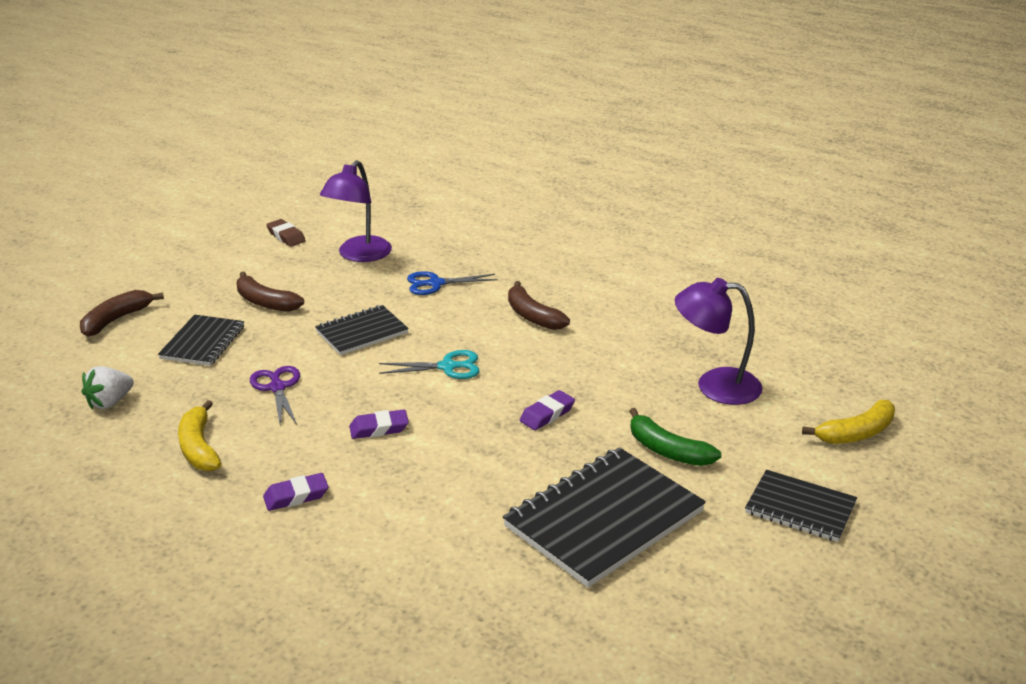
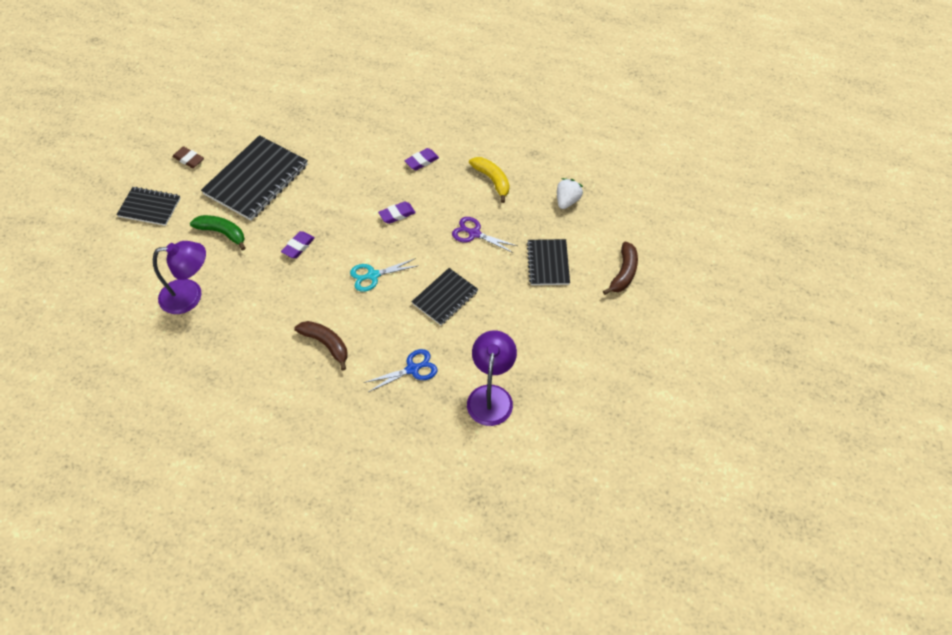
camera: 165 degrees right, 25 degrees up
(265, 302) = (532, 315): brown banana -> none
(277, 387) = (474, 233): purple scissors -> purple scissors turned 150 degrees clockwise
(286, 236) = (568, 410): brown eraser -> brown eraser (189, 159)
(856, 433) = (103, 271): yellow banana -> none

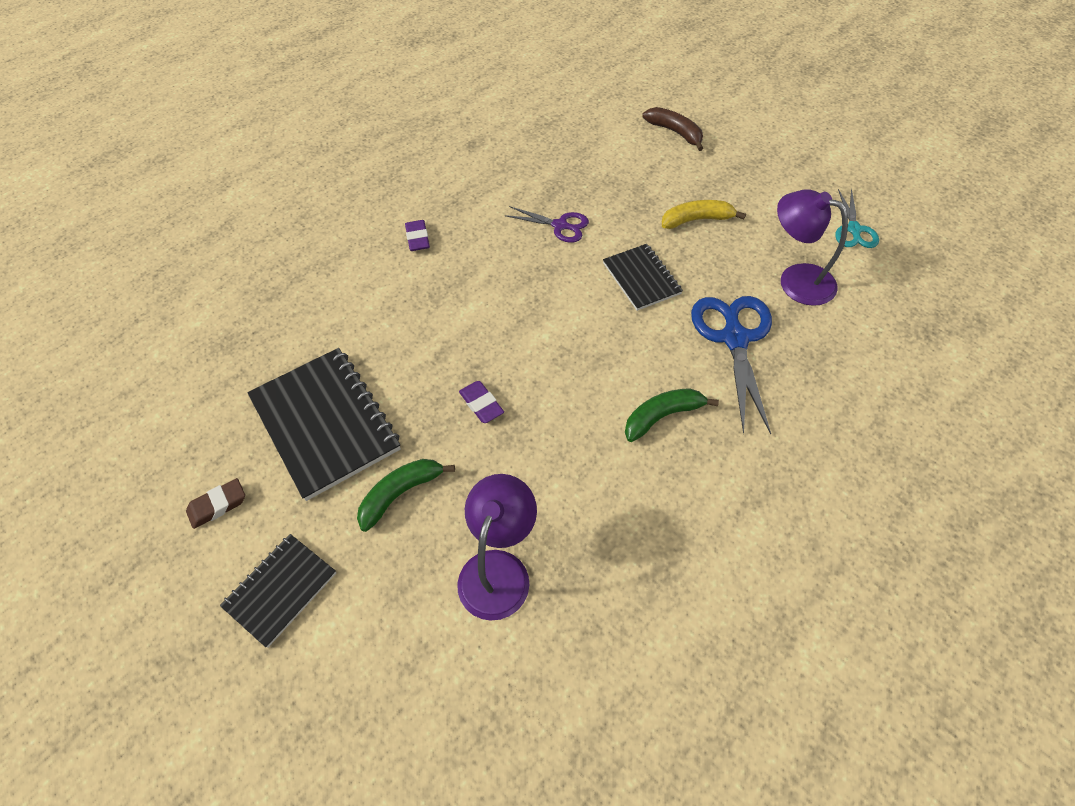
camera: 65 degrees left, 0 degrees up
(326, 344) = (662, 416): brown banana -> green banana
(373, 275) = (573, 337): turquoise scissors -> turquoise scissors (853, 229)
(397, 214) = (488, 286): purple eraser -> none
(412, 369) = (734, 338): blue scissors -> blue scissors, size x1.73
(474, 233) = (560, 226): purple scissors -> purple scissors turned 120 degrees counterclockwise
(492, 180) = (490, 187): yellow banana -> yellow banana (696, 220)
(548, 263) = (634, 181): black notebook -> none
(567, 201) = (557, 141): white strawberry -> none

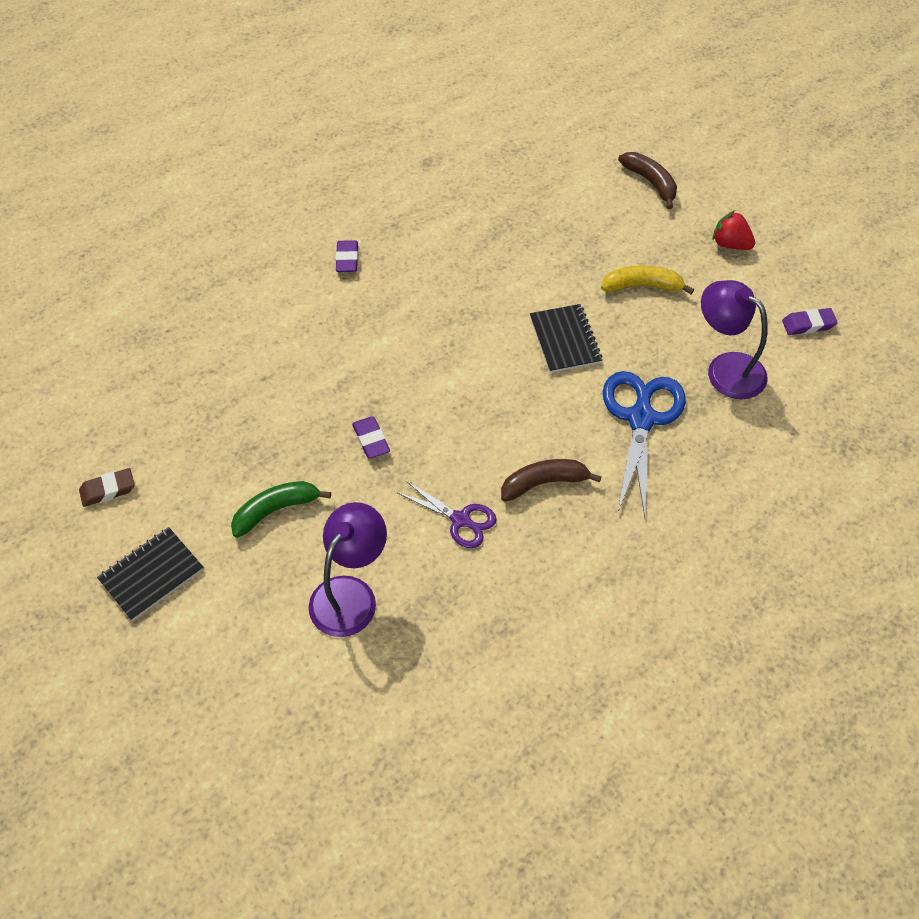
camera: 10 degrees right, 0 degrees up
(325, 423) = (219, 432): black notebook -> none
(560, 226) = (496, 269): purple scissors -> purple scissors (460, 520)
(662, 416) = (544, 483): green banana -> brown banana
(761, 172) = (730, 244): none -> red strawberry
(853, 229) = (808, 324): turquoise scissors -> purple eraser

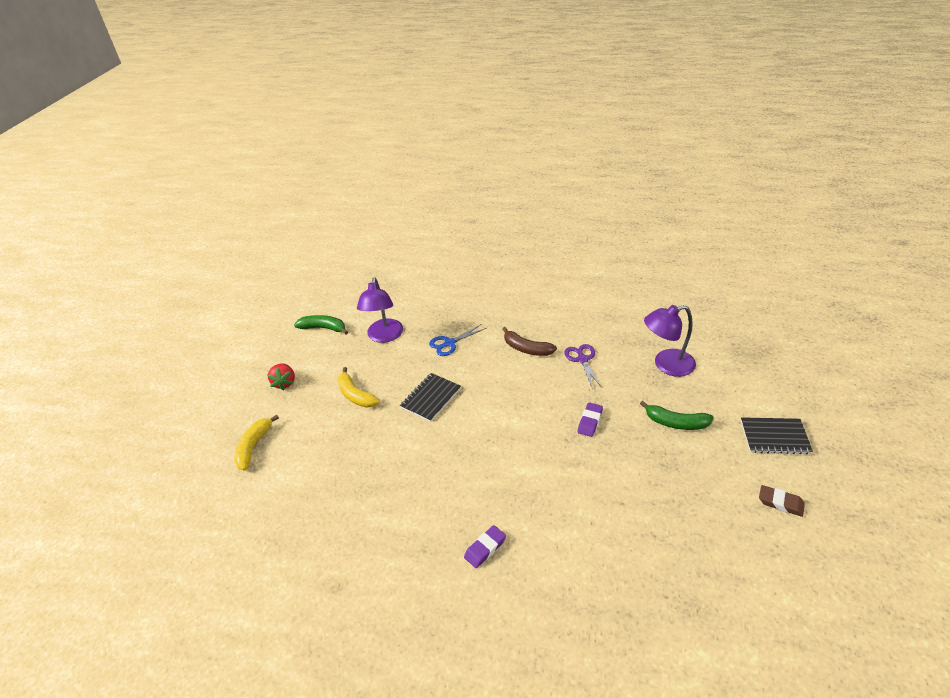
camera: 130 degrees left, 15 degrees down
(641, 419) = (449, 343): blue scissors -> blue scissors, size x0.58
(650, 182) = (253, 446): brown banana -> yellow banana
(808, 324) = (323, 328): purple eraser -> green banana

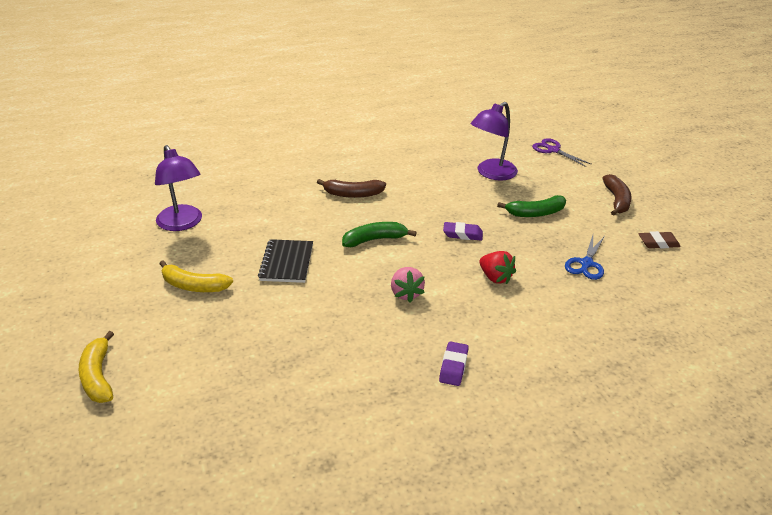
camera: 35 degrees left, 5 degrees down
(284, 383) = (86, 301): red strawberry -> red strawberry (495, 277)
(323, 328) = (94, 236): green banana -> green banana (374, 240)
(449, 343) = (266, 210): blue scissors -> blue scissors (586, 263)
(498, 463) = (406, 293): none -> pink strawberry
(582, 359) = (414, 189): purple scissors -> purple scissors (553, 150)
(590, 421) = (462, 234): purple eraser -> purple eraser turned 75 degrees counterclockwise
(774, 437) = (616, 200): black notebook -> brown banana

